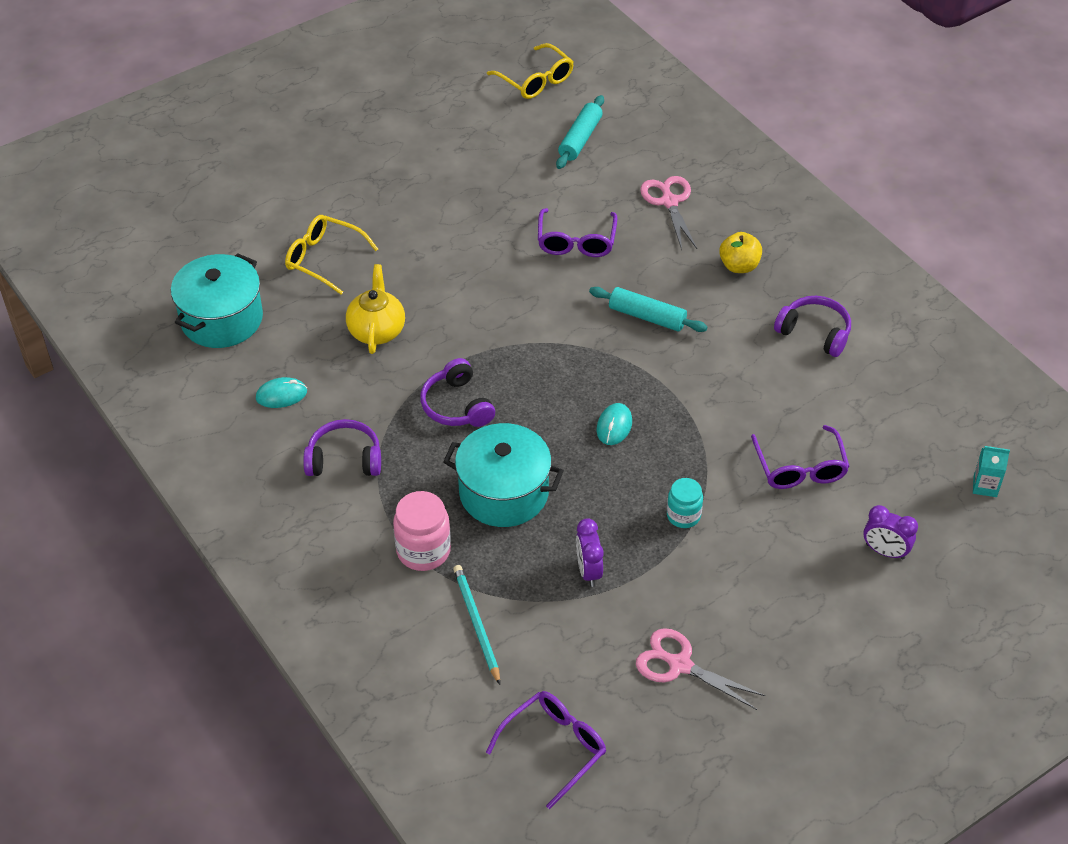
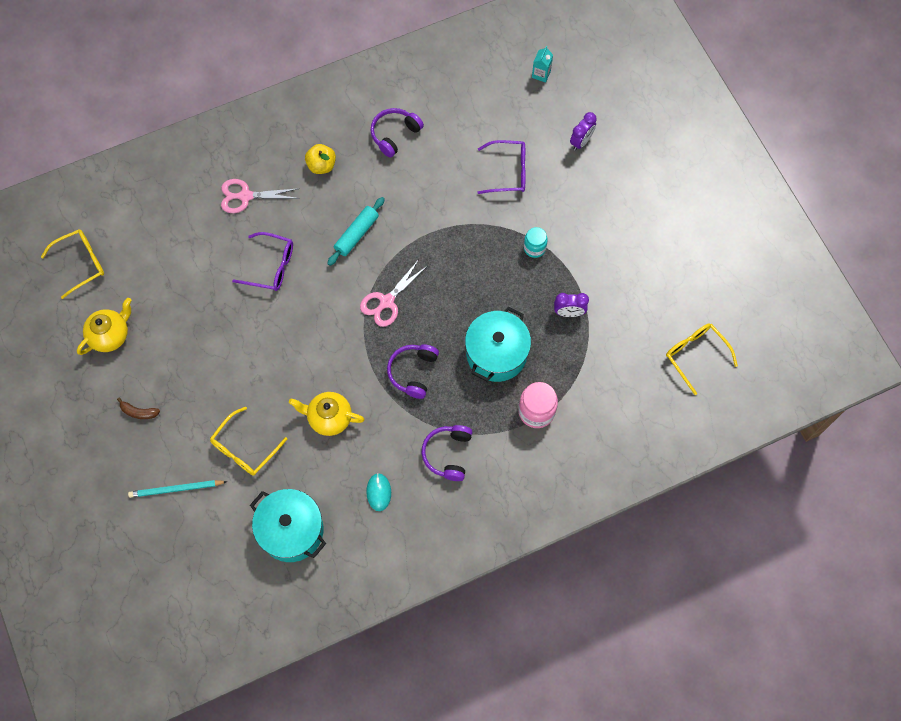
camera: 80 degrees left, 20 degrees up
(356, 161) = (139, 412): none -> brown banana
(449, 120) = (110, 335): none -> yellow teapot
(457, 405) = (413, 372): purple headphones -> purple headphones turned 120 degrees clockwise
(476, 624) = (599, 387): turquoise pencil -> turquoise pencil (176, 489)
(554, 747) = (695, 355): purple glasses -> yellow glasses
(580, 139) = (160, 243): turquoise rolling pin -> none
(614, 426) = (452, 274): turquoise mouse -> none
(679, 665) = (646, 274): pink scissors -> pink scissors (386, 302)

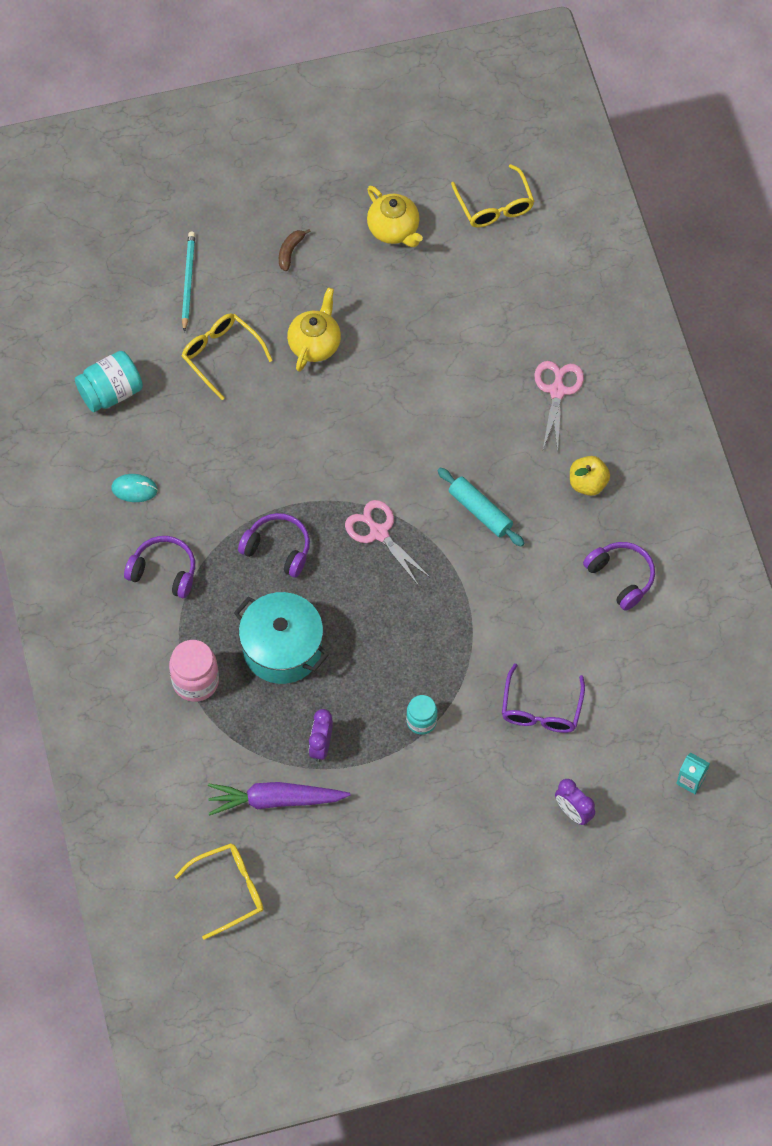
camera: 100 degrees right, 5 degrees down
(271, 266) = (452, 408): purple glasses -> none
(291, 530) = (111, 392): turquoise pot -> turquoise jar
(329, 418) = (239, 448): yellow teapot -> yellow teapot (315, 344)
(619, 337) = (275, 800): none -> purple carrot

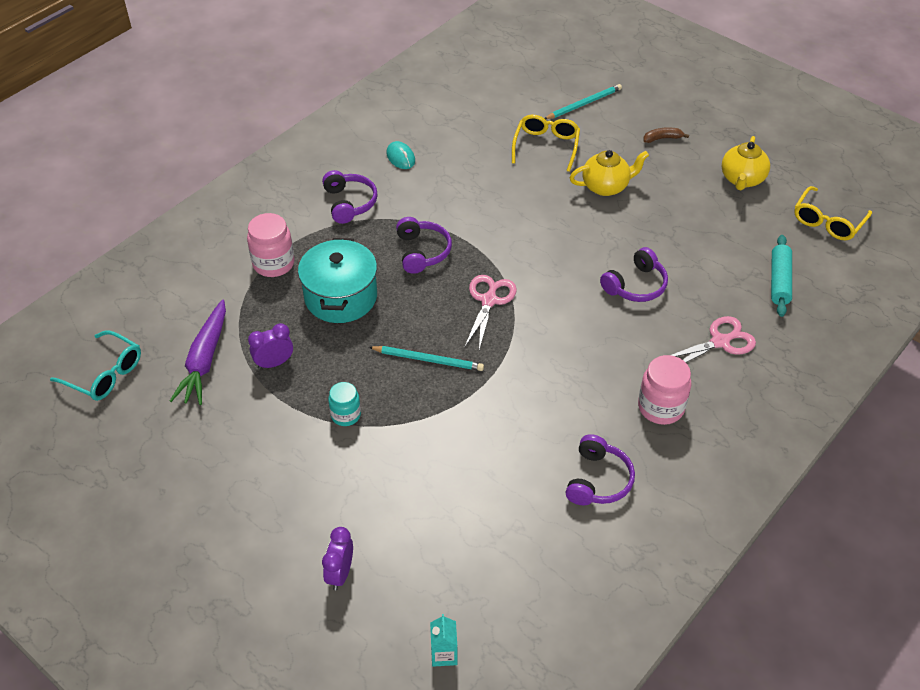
camera: 55 degrees right, 15 degrees down
(111, 392) = (463, 111): turquoise jar -> none
(229, 890) = (105, 374): yellow glasses -> turquoise glasses
(275, 800) = (205, 360): purple carrot -> purple carrot turned 135 degrees counterclockwise
(409, 622) = (428, 360): none -> turquoise pencil
(449, 407) = (635, 285): none -> purple headphones
(480, 511) = (566, 351): turquoise rolling pin -> turquoise rolling pin (779, 281)
(541, 709) = (422, 492): purple glasses -> none
(588, 483) = (661, 407): yellow apple -> pink jar

